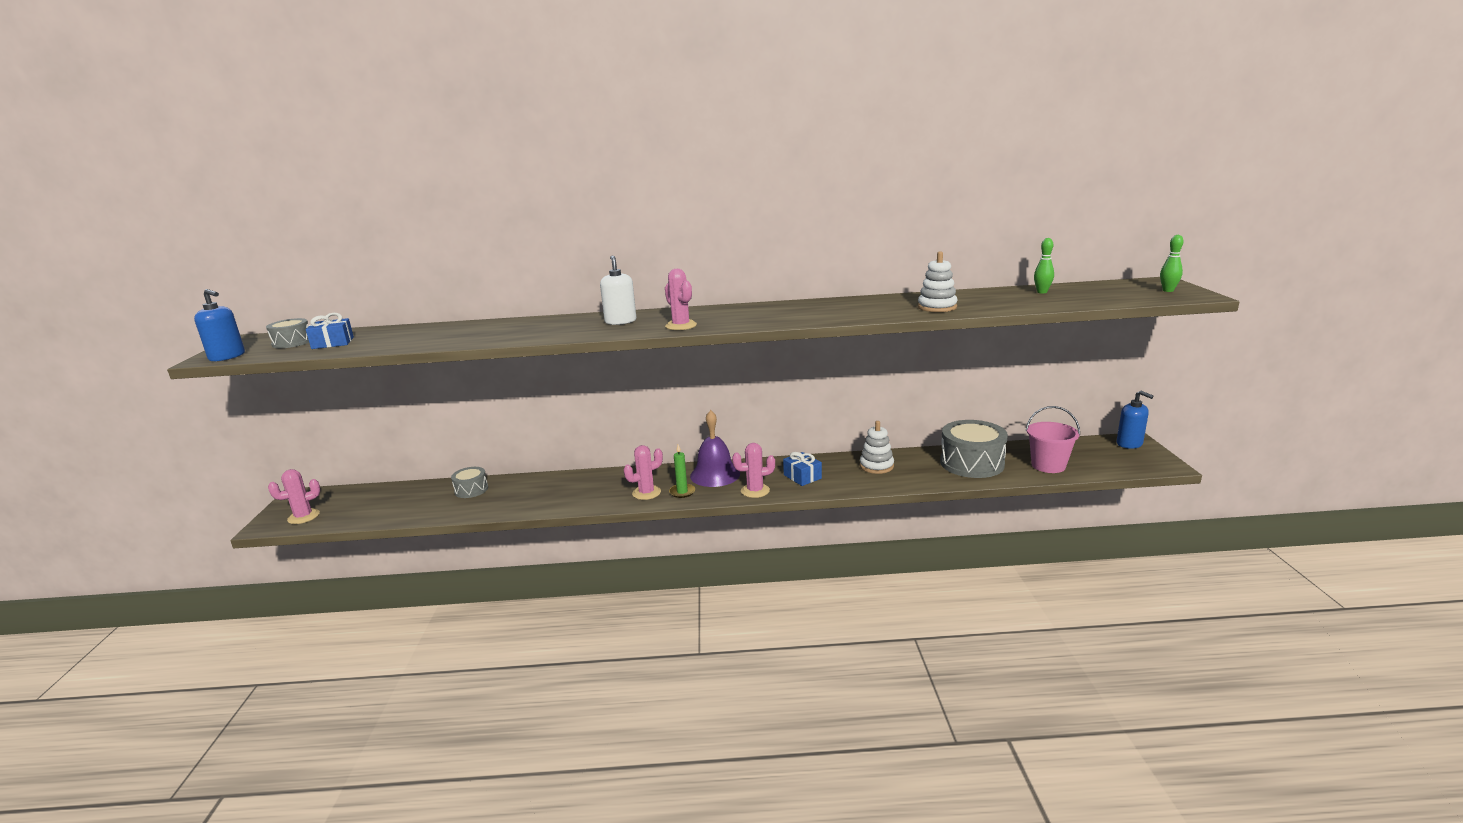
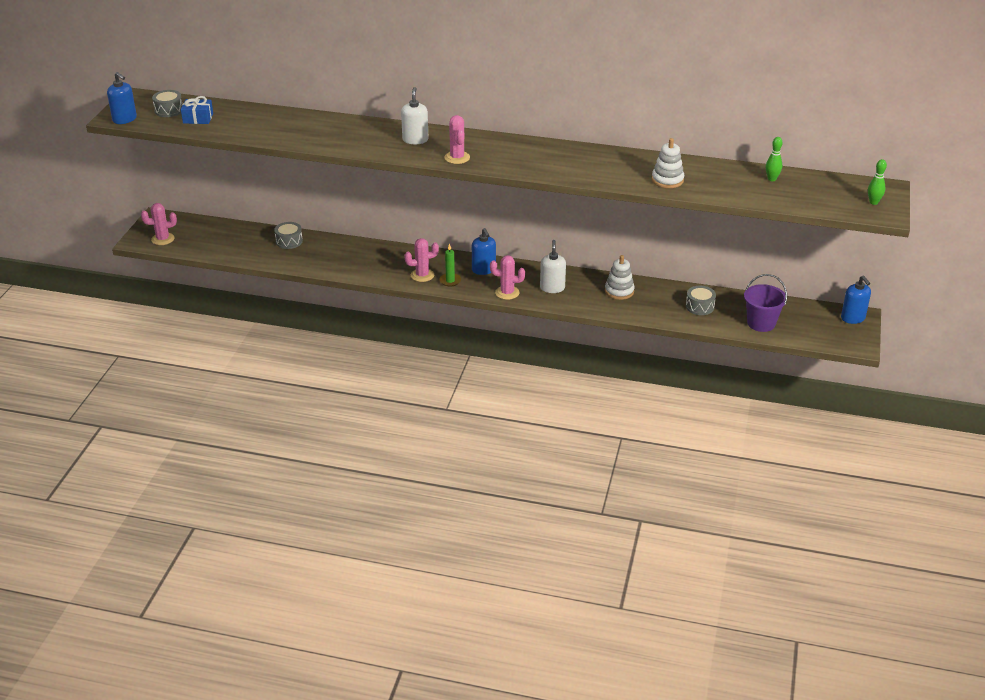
camera: 15 degrees right, 15 degrees up
(715, 474) = (483, 270): purple bell -> blue soap dispenser
(802, 477) = (552, 288): blue gift -> white soap dispenser
(972, 463) = (700, 306): grey drum -> grey drum, size x0.53
(1048, 465) = (761, 323): pink bucket -> purple bucket

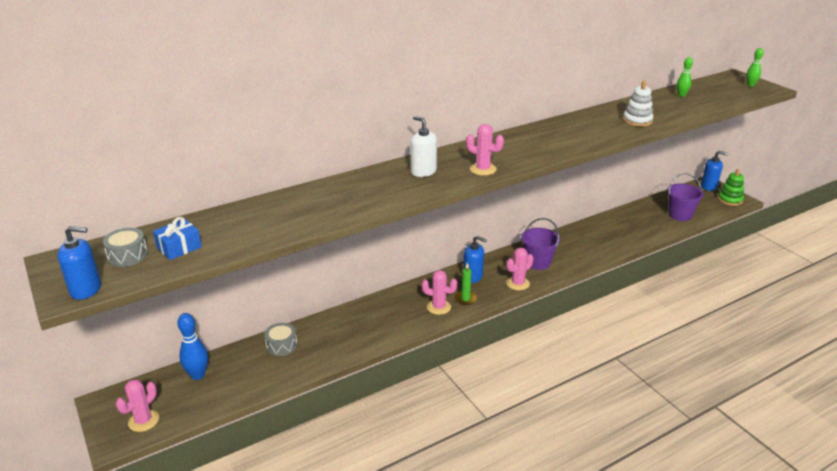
camera: 45 degrees left, 5 degrees down
(221, 231) = (198, 375): none -> blue bowling pin
(422, 275) = (438, 307): pink cactus -> pink cactus turned 75 degrees clockwise
(552, 288) = (538, 262): white soap dispenser -> purple bucket
(619, 291) = (578, 240): white stacking toy -> none
(700, 306) = (634, 224): grey drum -> none
(846, 339) = (730, 200): none -> green stacking toy

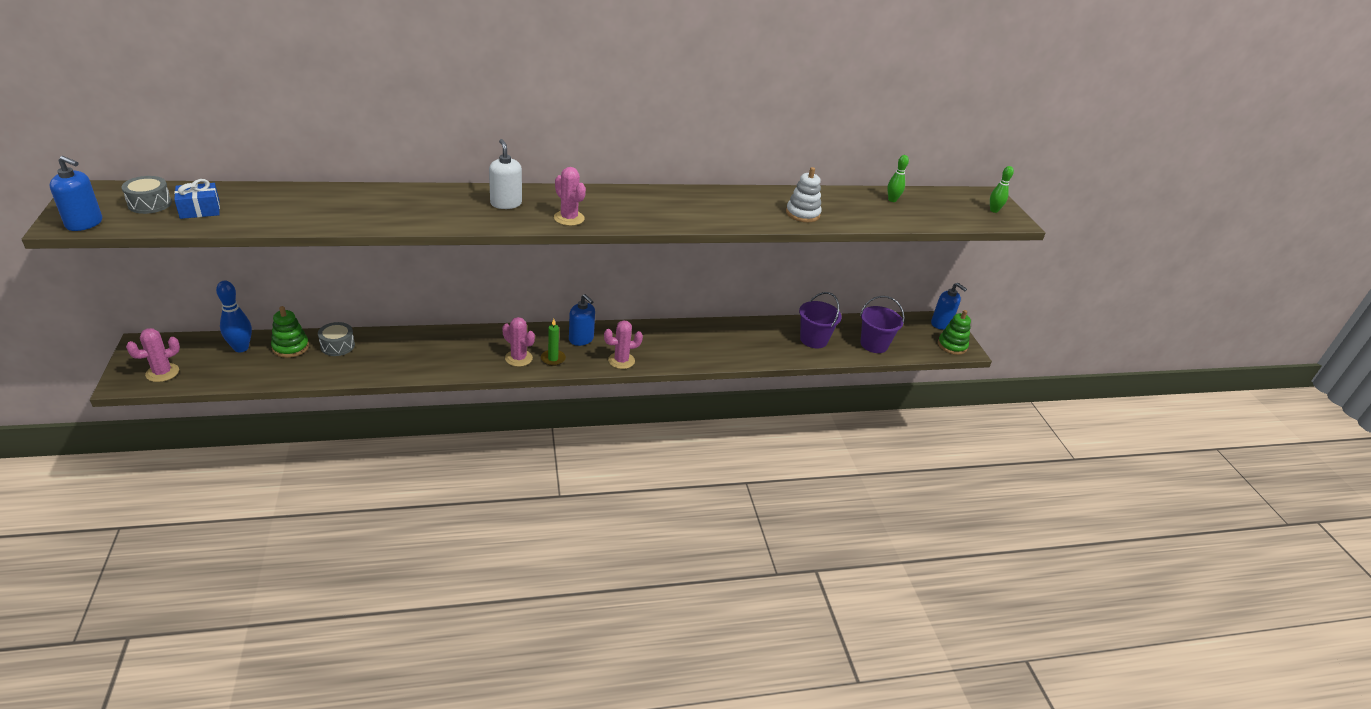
camera: 15 degrees right, 5 degrees up
(241, 360) = (290, 347): none -> green stacking toy
(538, 262) = (663, 346): purple bucket -> purple bucket (813, 339)

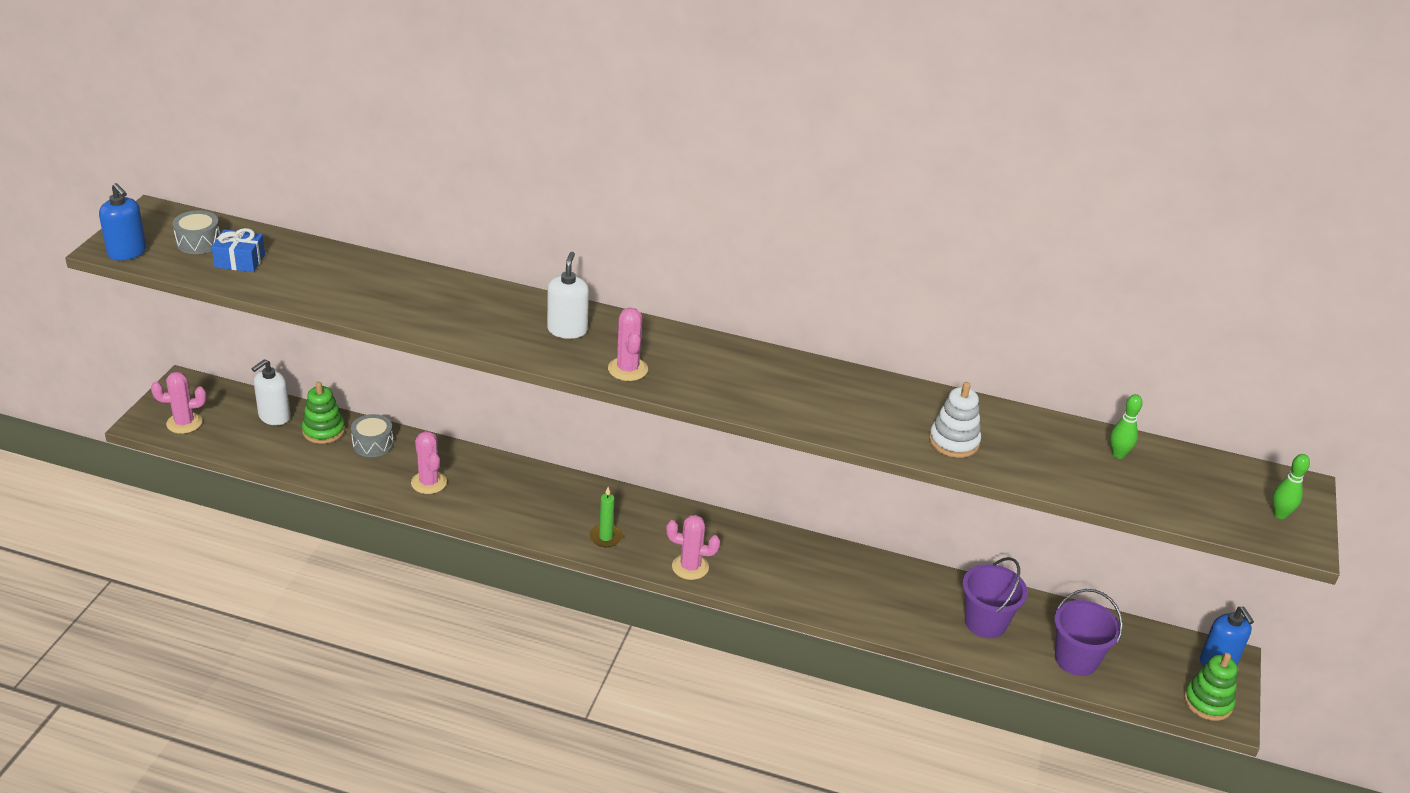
camera: 30 degrees right, 0 degrees up
(241, 348) = (274, 416): blue bowling pin -> white soap dispenser
(518, 358) = (564, 523): pink cactus -> pink cactus (429, 482)
(581, 339) = (659, 521): blue soap dispenser -> none

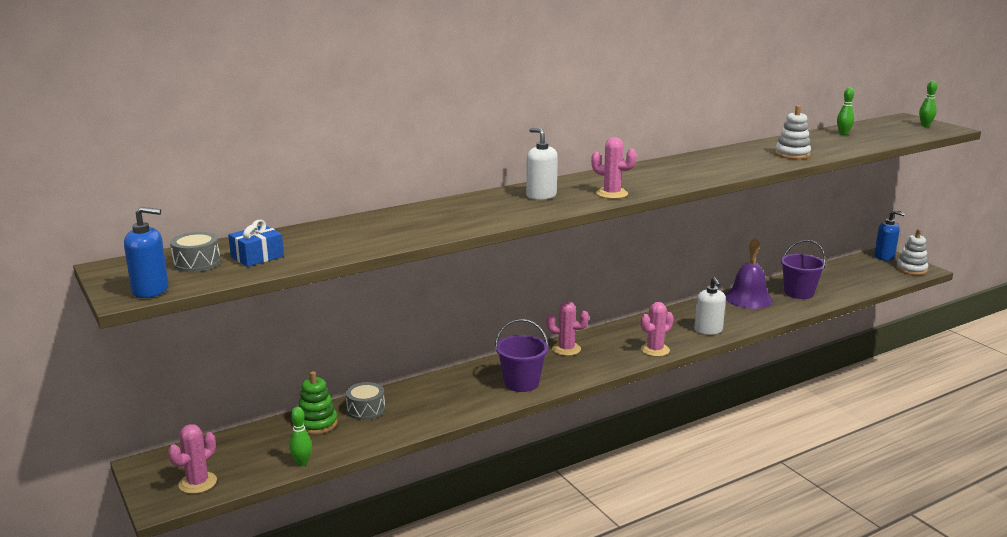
camera: 45 degrees left, 15 degrees down
(259, 457) = (302, 463): none -> green bowling pin
(274, 416) = (263, 438): white soap dispenser -> white soap dispenser (708, 330)
(429, 482) = (444, 404): pink cactus -> pink cactus (566, 349)
(605, 537) = (591, 365): green candle -> none
(912, 586) = (748, 298): none -> purple bell
(1076, 659) = (851, 284): purple bucket -> purple bucket (521, 383)
(1207, 702) = (911, 269): green stacking toy -> white stacking toy

